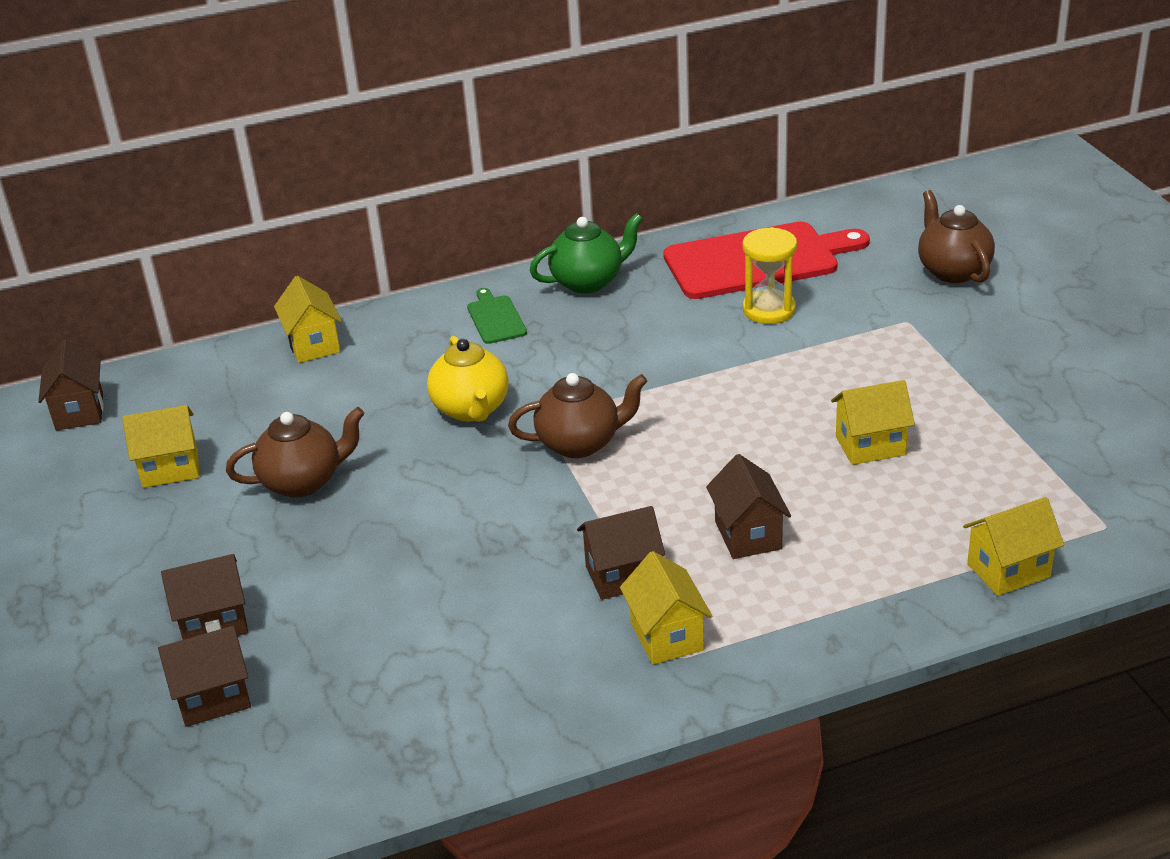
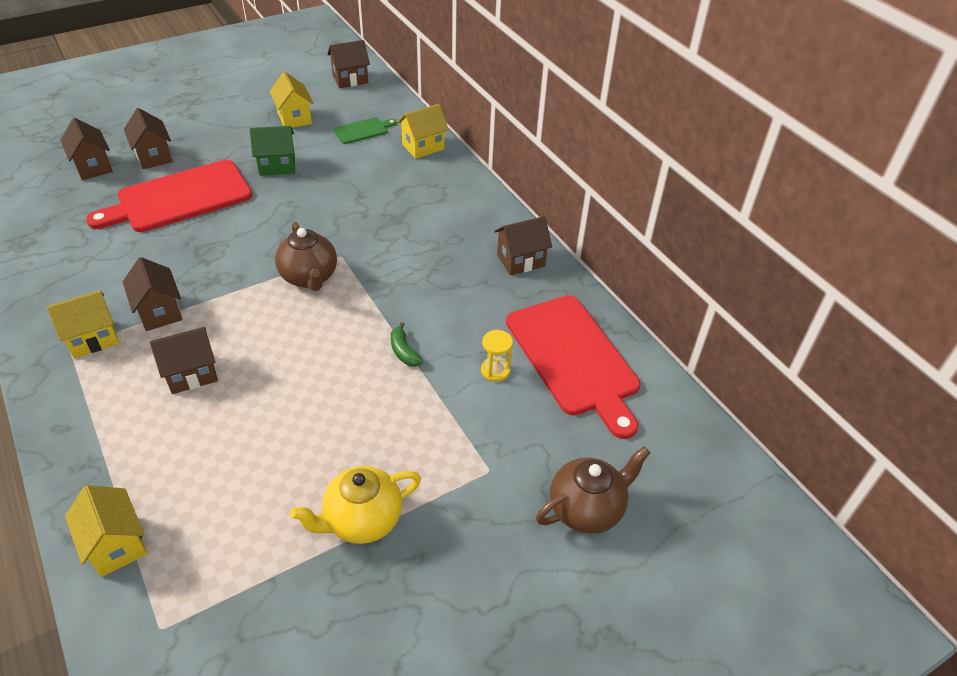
camera: 75 degrees right, 10 degrees up
(303, 481) = (277, 166): brown teapot -> green house
(351, 581) = (179, 198): none -> red cutting board
(471, 409) = (351, 222): yellow teapot -> yellow teapot (362, 520)
(495, 318) = (463, 219): green cutting board -> green cutting board (363, 130)
(588, 282) = (520, 260): green teapot -> brown house
(731, 369) = (404, 351): none -> green banana
(769, 310) = (495, 370): yellow hourglass -> yellow hourglass, size x0.64
(870, 446) = (296, 446): yellow house -> none

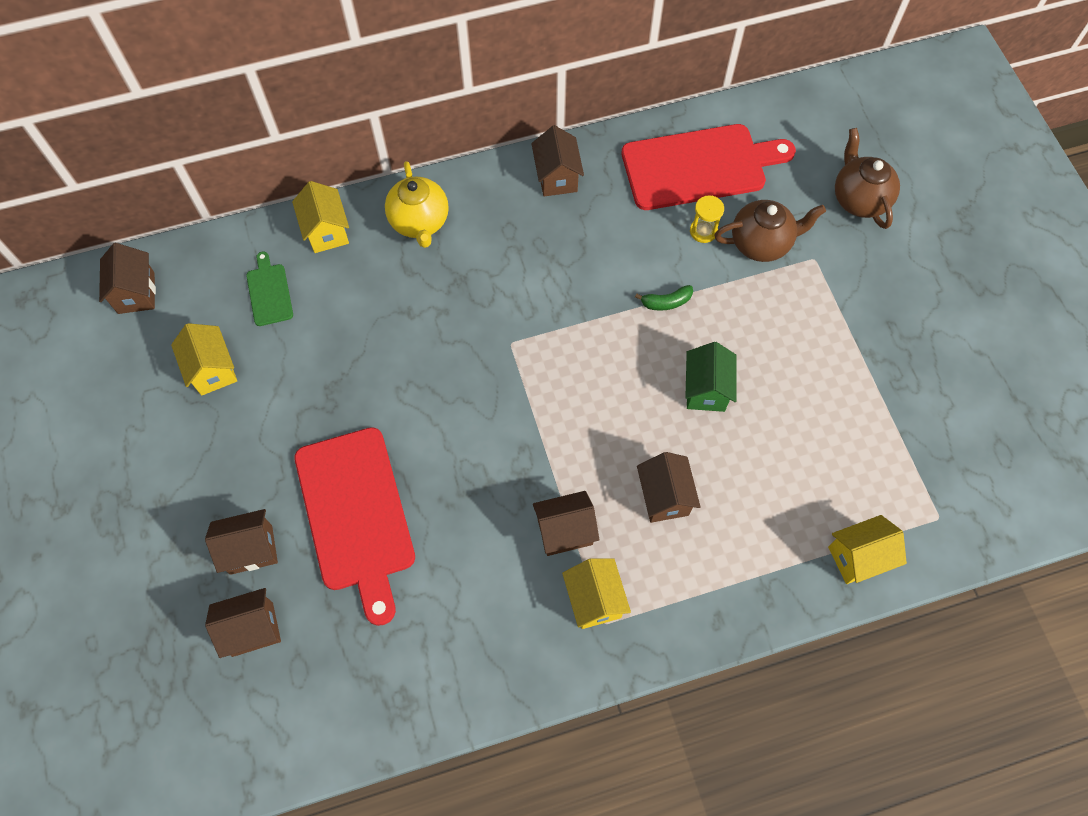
camera: 75 degrees left, 20 degrees up
(277, 166) = (319, 397): green house -> green house (706, 390)
(294, 118) = (212, 370): yellow house -> yellow house turned 75 degrees clockwise
(309, 277) = (540, 377): brown teapot -> brown teapot (761, 243)
(362, 520) = (853, 361): yellow teapot -> yellow teapot (419, 222)

